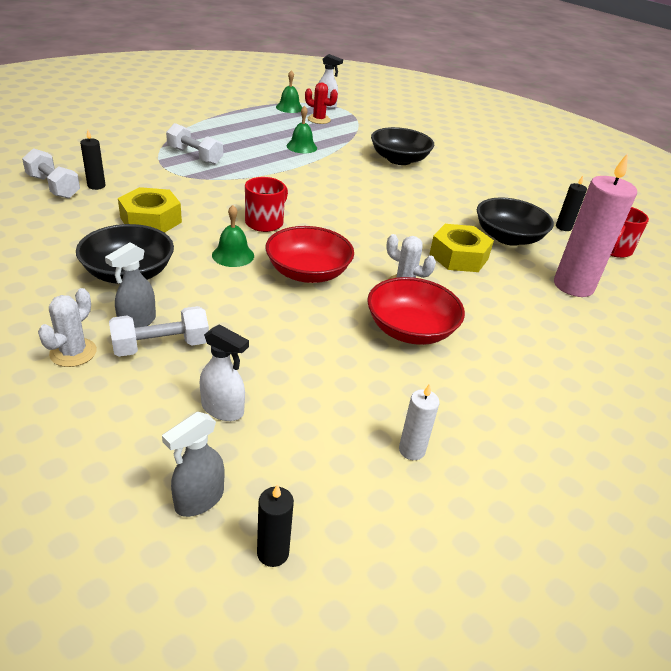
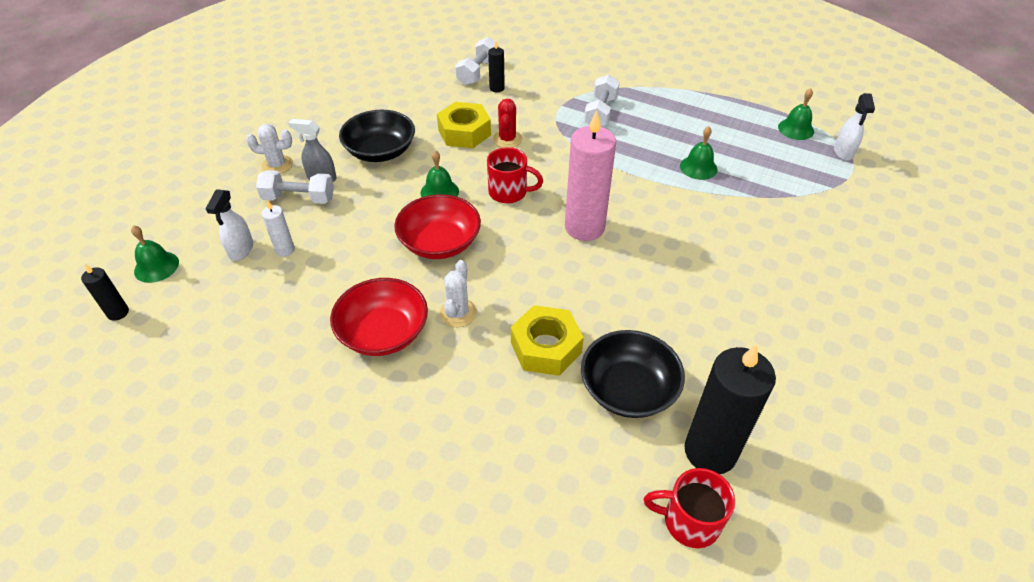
camera: 75 degrees right, 10 degrees up
(161, 346) = (299, 198): white dumbbell -> white dumbbell turned 45 degrees counterclockwise
(199, 500) = (156, 266): grey spray bottle -> green bell
(319, 119) = (790, 159): red cactus -> red cactus (507, 139)
(399, 159) = (752, 249): black bowl -> none
(411, 450) = (222, 364): white candle -> white candle (285, 250)
(563, 227) = (710, 451): black candle -> black candle, size x2.15
(573, 286) = (551, 471): pink candle -> pink candle (584, 227)

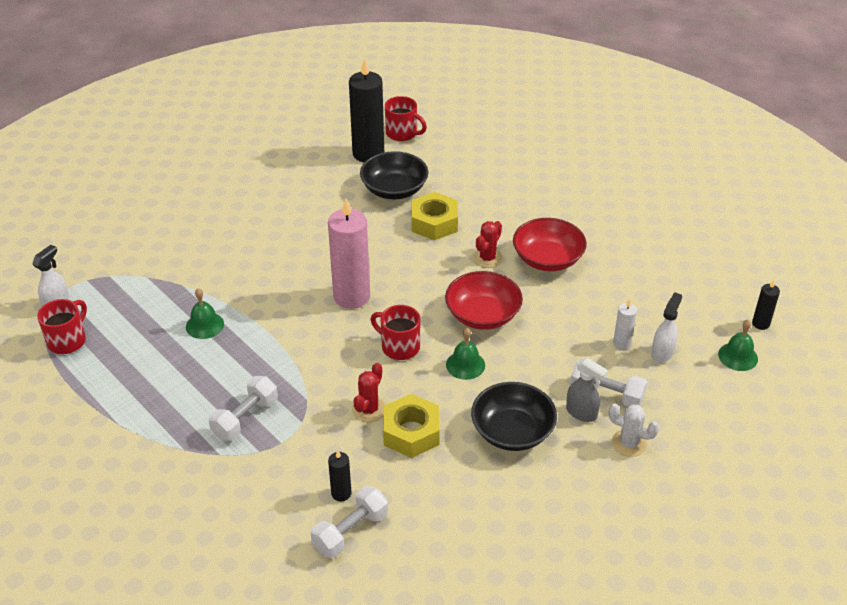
camera: 160 degrees left, 5 degrees down
(458, 313) = (487, 258): white cactus -> red cactus
(796, 129) = (68, 340): green bell -> red mug

